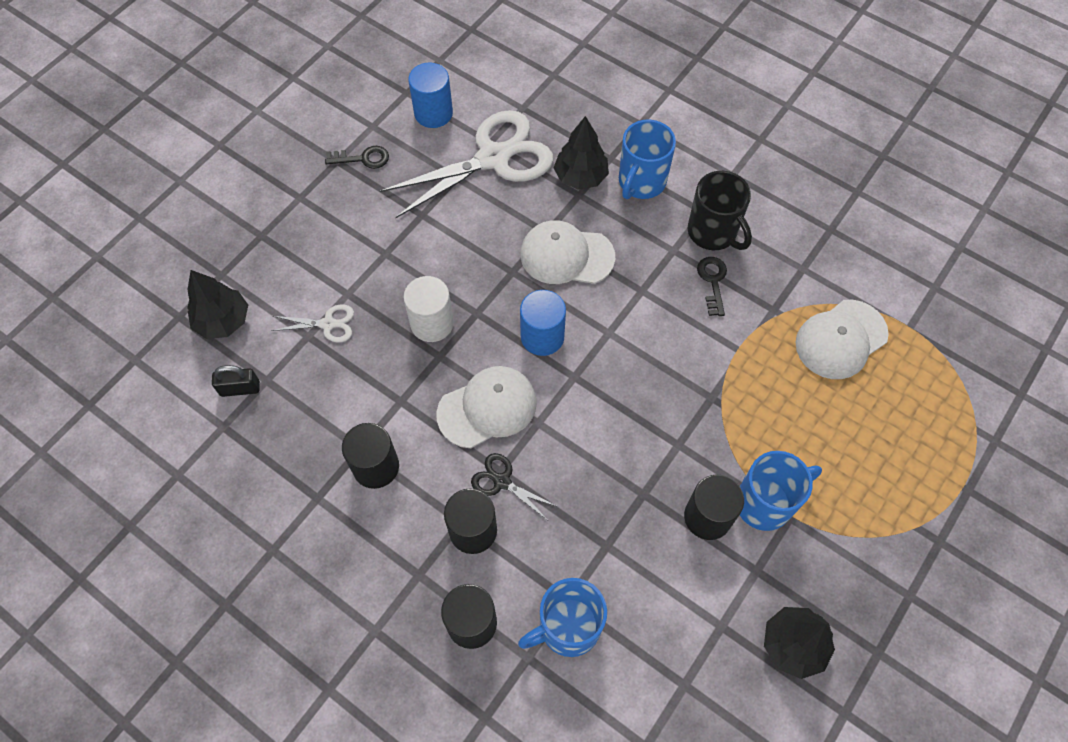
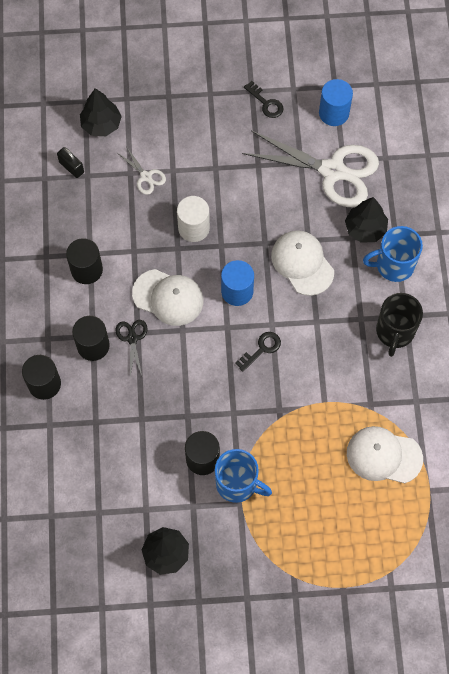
camera: 50 degrees right, 5 degrees up
(567, 627) = (81, 432): blue mug -> none
(712, 281) = (359, 356): black key -> black key (261, 349)

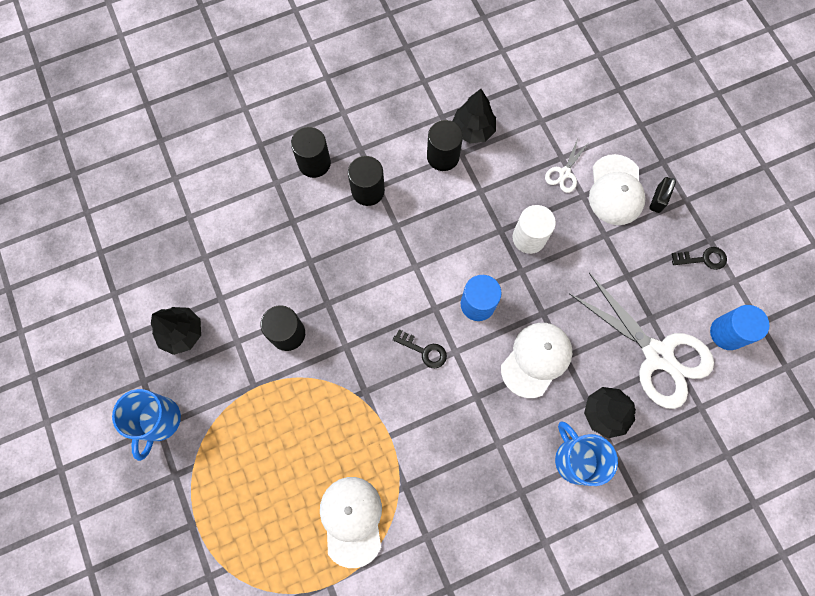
camera: 70 degrees right, 5 degrees up
(71, 167) = (543, 104): black padlock -> black padlock (658, 199)
(101, 124) = (601, 113): black tree -> black tree (473, 130)
(132, 338) = (388, 223): black scissors -> none
(168, 297) = (444, 240): white cap -> white cap (616, 190)
(237, 484) = (273, 377): blue mug -> blue mug (159, 421)
(266, 103) = (703, 259): black key -> black key turned 120 degrees counterclockwise
(332, 171) = (657, 355): white scissors -> white scissors turned 45 degrees counterclockwise
(395, 332) = (497, 486): black mug -> none

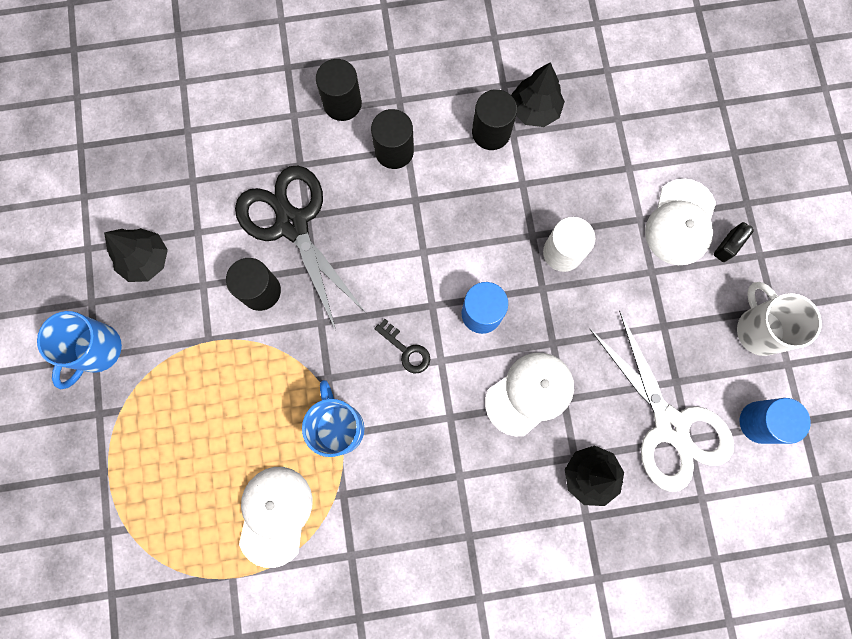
camera: 15 degrees right, 5 degrees up
(299, 271) = (292, 224): none -> black scissors
(564, 173) = (626, 187): white scissors -> none
(575, 459) = (541, 517): blue mug -> blue mug (338, 426)
(703, 259) = (759, 329): black key -> white mug

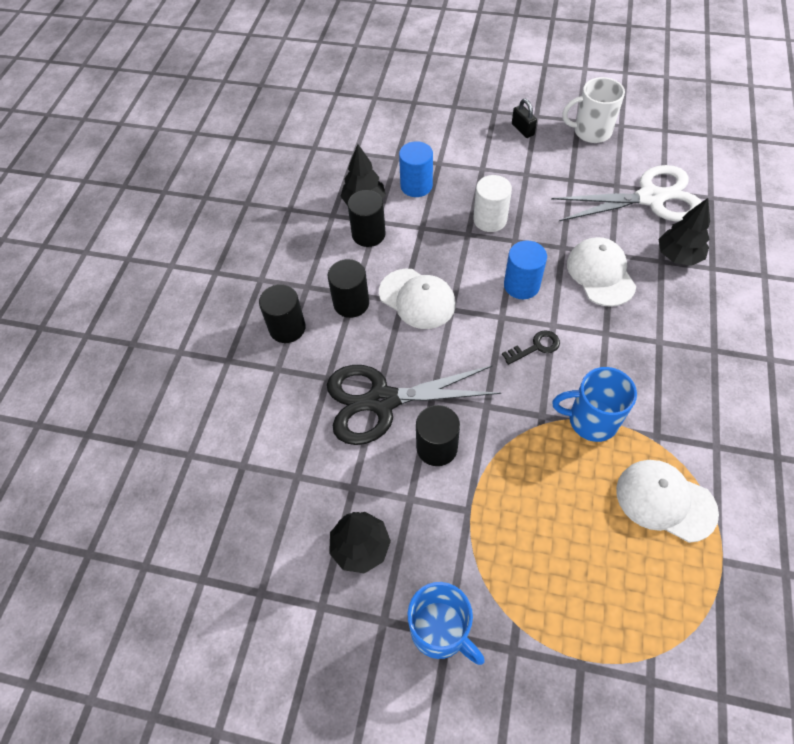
camera: 65 degrees left, 20 degrees down
(680, 222) = (494, 148): white cap -> white cap (417, 299)
(759, 422) = (660, 151): blue cylinder -> blue cylinder (416, 186)

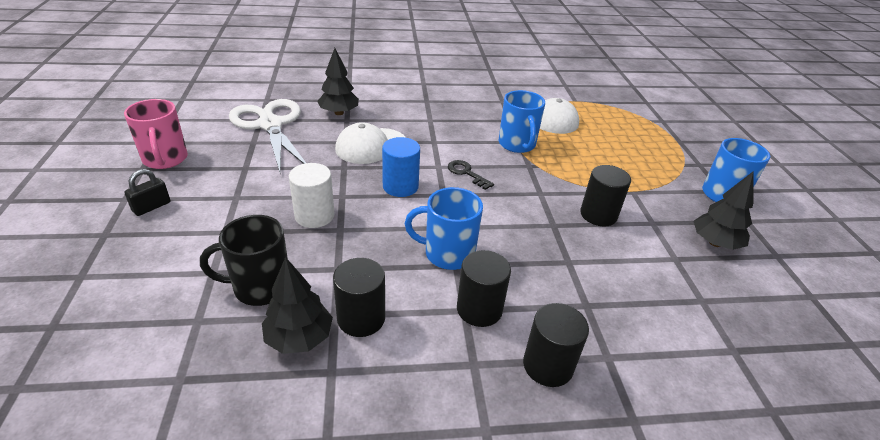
camera: 115 degrees left, 20 degrees down
(382, 401) = (581, 256): black scissors -> none
(416, 186) = (260, 287): blue cylinder -> black mug
(417, 299) = (447, 253): white cap -> blue mug
(591, 132) = (165, 159): white mug -> pink mug

